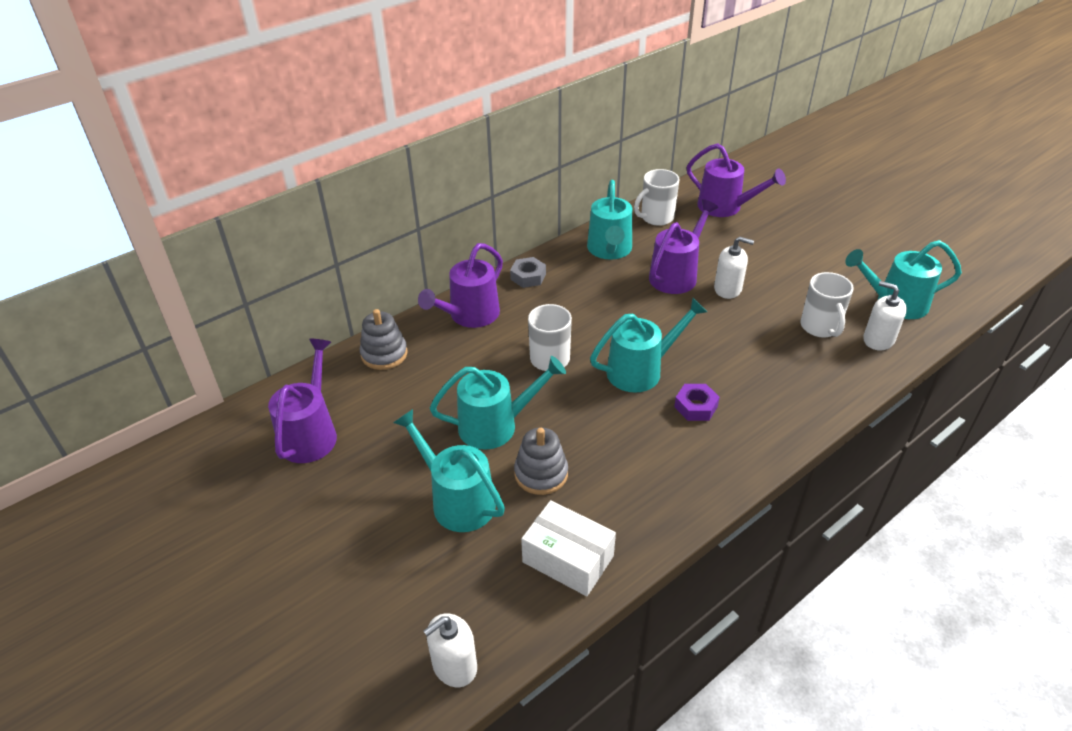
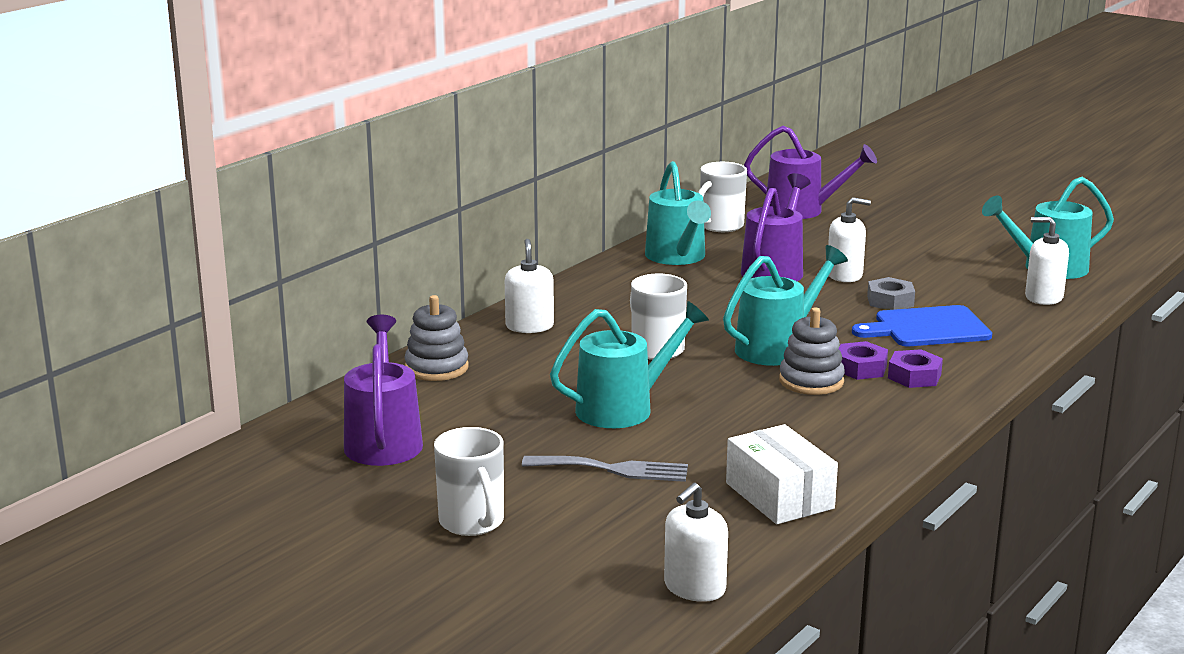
camera: 15 degrees left, 20 degrees down
(457, 500) = (613, 469): turquoise watering can -> grey fork
(469, 316) = (529, 326): purple watering can -> white soap dispenser
(528, 276) = (585, 288): grey nut -> grey nut (890, 301)
(541, 474) = (705, 438): grey stacking toy -> grey stacking toy (811, 381)
(568, 559) = (779, 496): white box -> white box turned 45 degrees clockwise
(734, 424) = (914, 376): none -> purple nut
(768, 364) = (927, 328): none -> blue cutting board
(820, 327) = (972, 294): white mug -> white mug (472, 522)

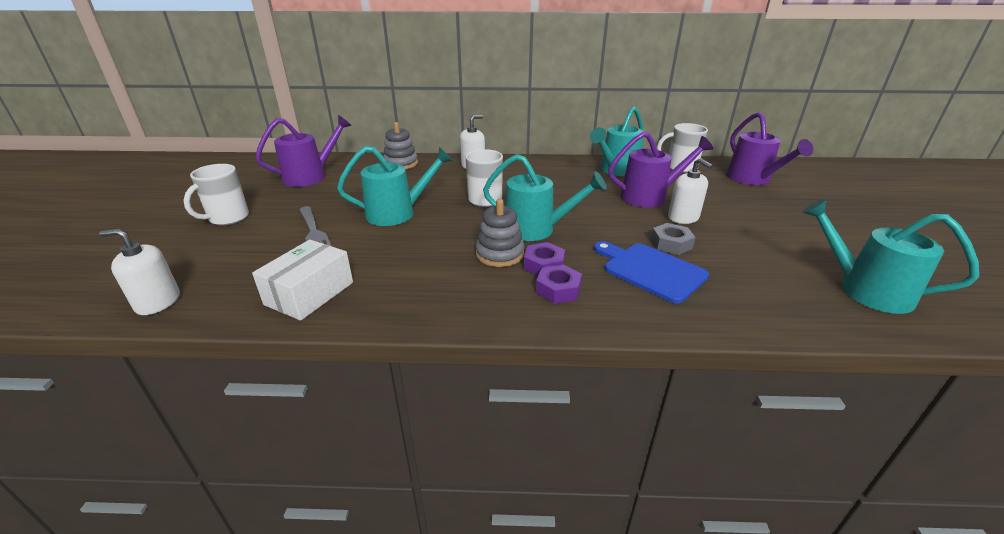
camera: 55 degrees right, 10 degrees up
(624, 408) = (398, 213): turquoise watering can -> turquoise watering can turned 45 degrees counterclockwise
(1043, 297) = (803, 305): white soap dispenser -> none

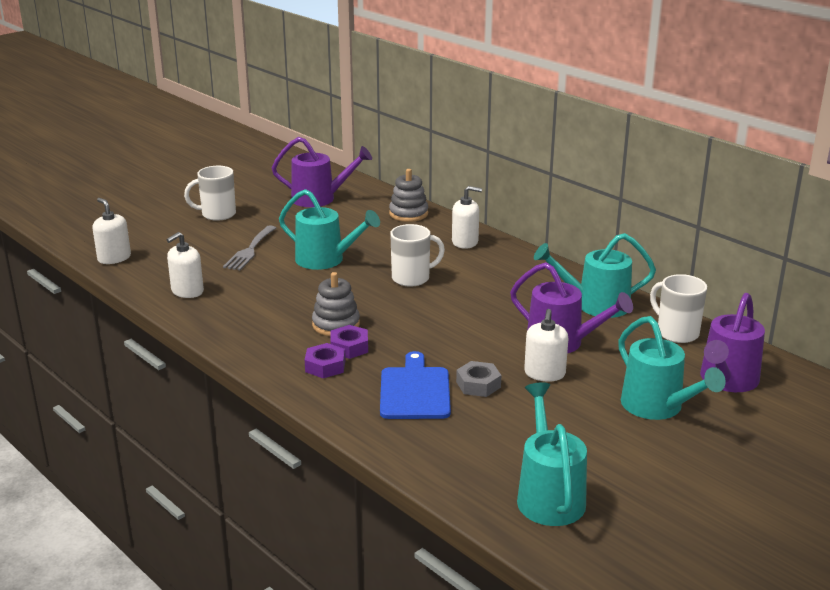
camera: 45 degrees right, 5 degrees down
(310, 293) = (187, 291): white box -> white soap dispenser
(536, 229) = (399, 321): turquoise watering can -> turquoise watering can (658, 407)

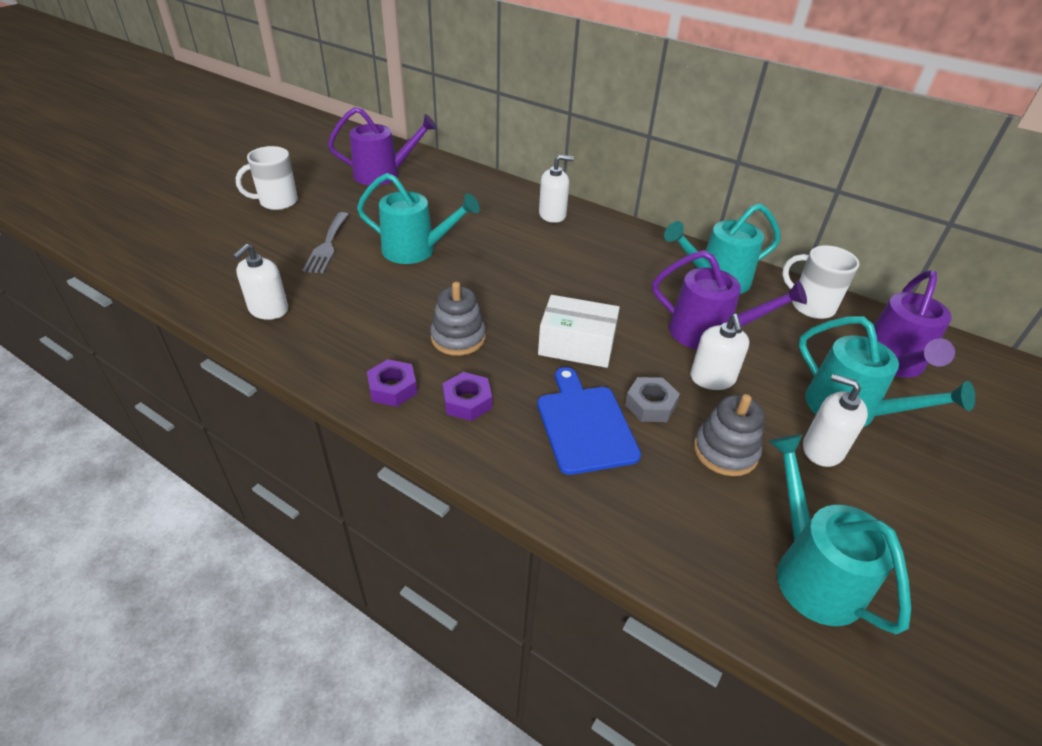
camera: 15 degrees left, 15 degrees up
(114, 258) = (167, 271): white soap dispenser -> white soap dispenser (822, 449)
(349, 347) = (485, 369): purple nut -> purple nut (393, 388)
(408, 214) = (482, 185): grey stacking toy -> grey stacking toy (725, 451)
(412, 278) = (517, 265): white mug -> none
(436, 339) = (576, 345): none -> white box

